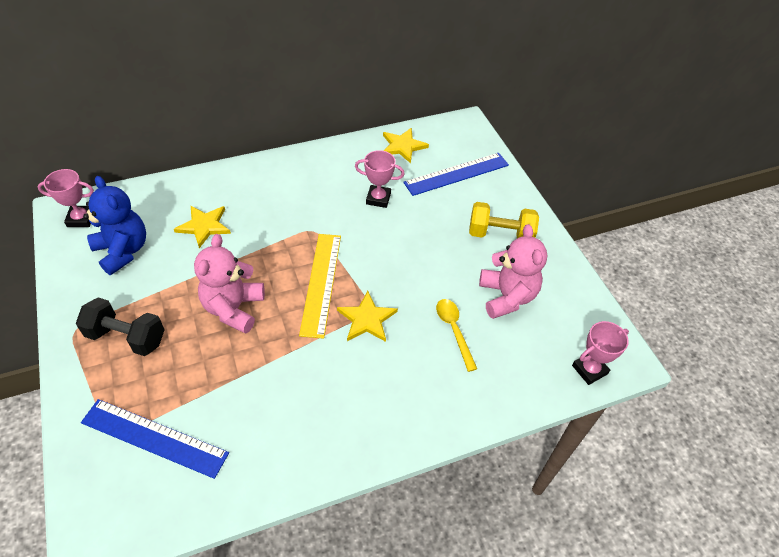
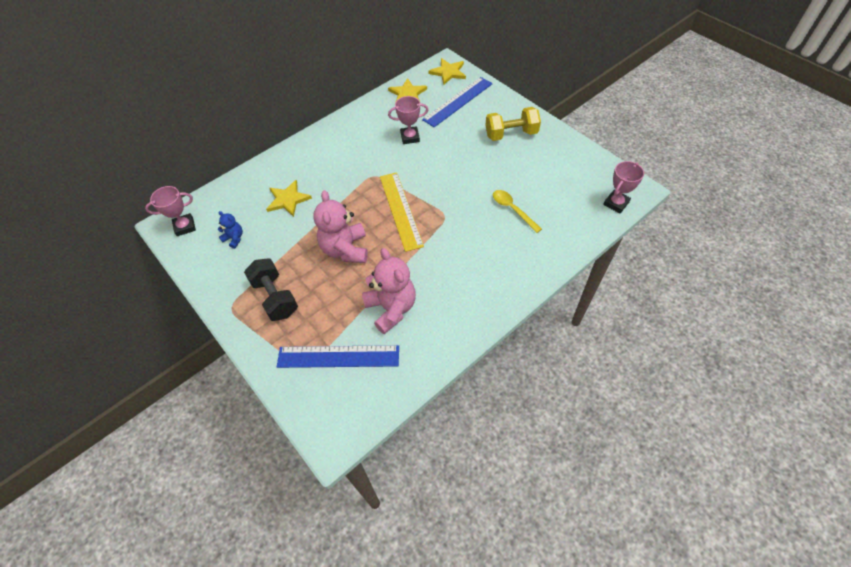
camera: 15 degrees left, 5 degrees up
(123, 251) = (234, 238): blue teddy bear -> blue teddy bear, size x0.49
(127, 337) = (275, 297): black dumbbell -> black dumbbell turned 60 degrees clockwise
(367, 319) = (447, 223): yellow star -> yellow star (448, 72)
(507, 297) = (537, 175): pink teddy bear -> pink teddy bear (391, 308)

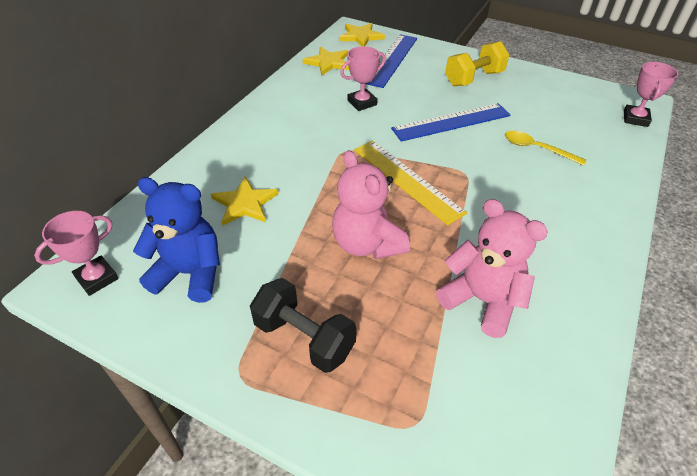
camera: 25 degrees left, 10 degrees down
(234, 238) = (190, 273): blue teddy bear -> blue teddy bear, size x2.05
(338, 356) = (456, 393): blue ruler -> blue ruler (451, 122)

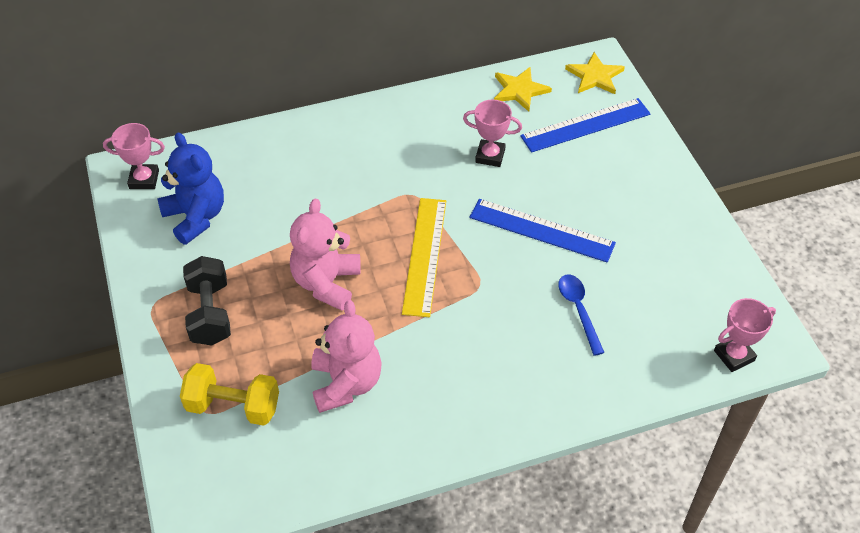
camera: 45 degrees right, 5 degrees up
(245, 203) = (286, 188): yellow star -> none
(474, 78) = (636, 199): yellow dumbbell -> yellow dumbbell (233, 406)
(537, 149) = (578, 310): yellow spoon -> blue spoon

